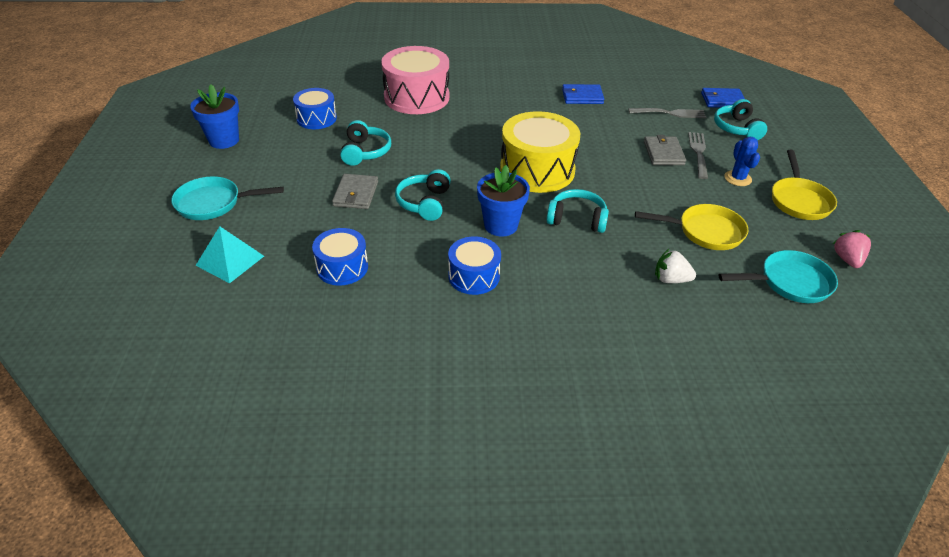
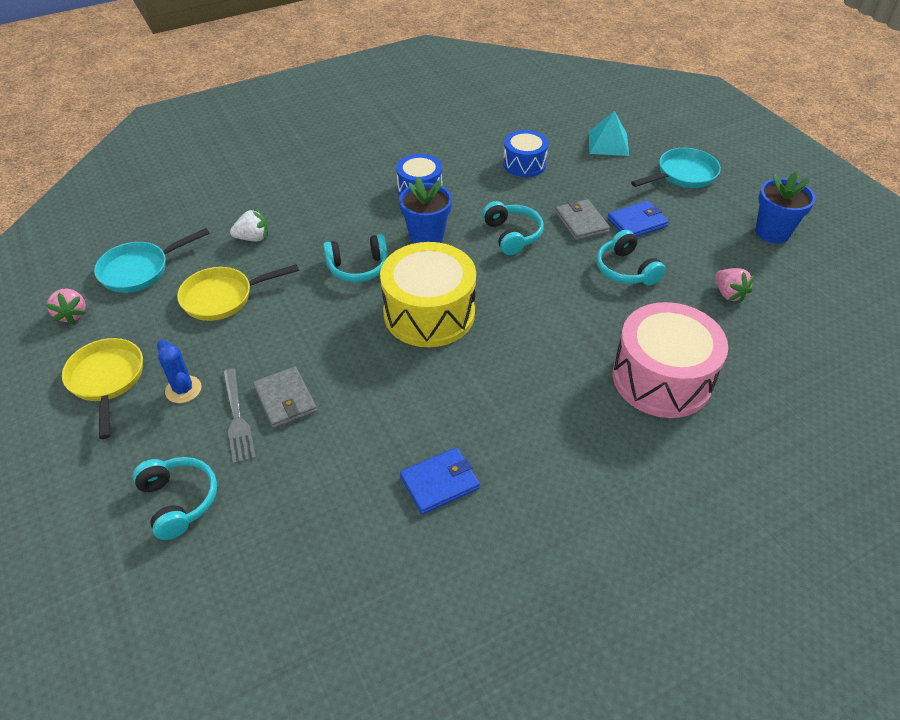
camera: 155 degrees right, 5 degrees up
(316, 118) = (728, 294): blue drum -> pink strawberry
(670, 113) = (289, 497): grey fork -> none
(722, 100) = (201, 578): blue wallet -> blue wallet (637, 222)

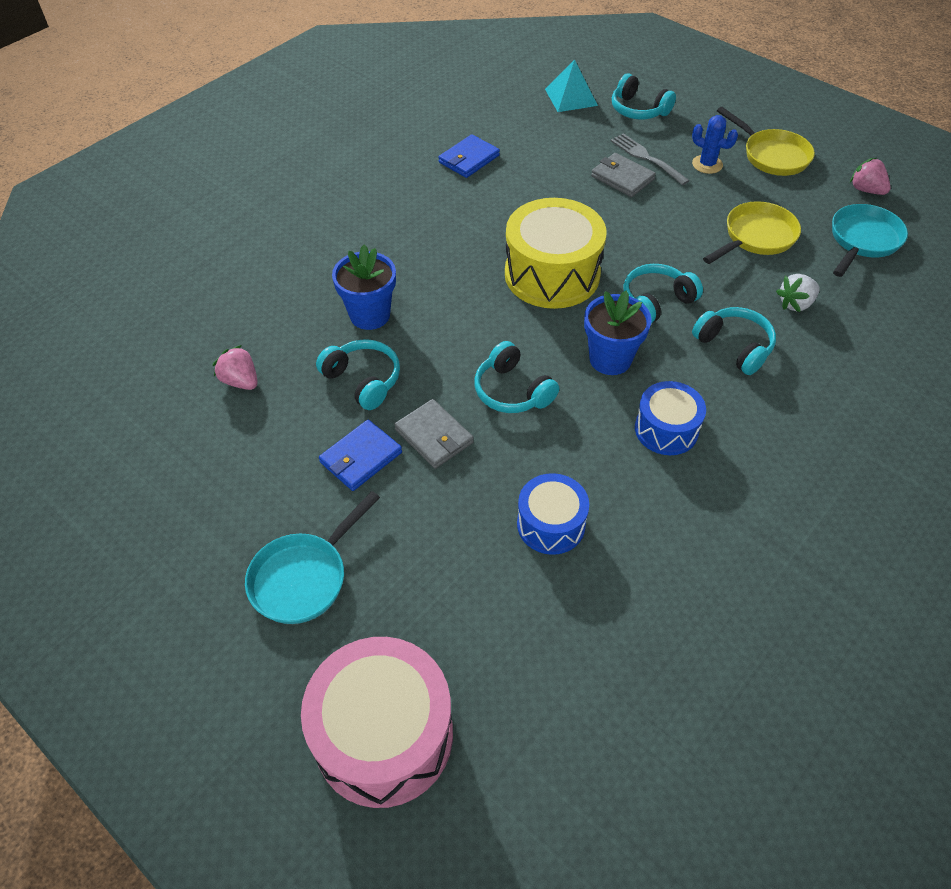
camera: 160 degrees right, 5 degrees up
(329, 222) = (734, 346): none -> turquoise headphones
(608, 143) = (436, 620): turquoise pyramid -> turquoise pyramid (571, 97)
(661, 378) = (309, 272): pink drum -> pink drum (384, 735)
(772, 232) = (175, 494): blue flower pot -> blue flower pot (370, 315)

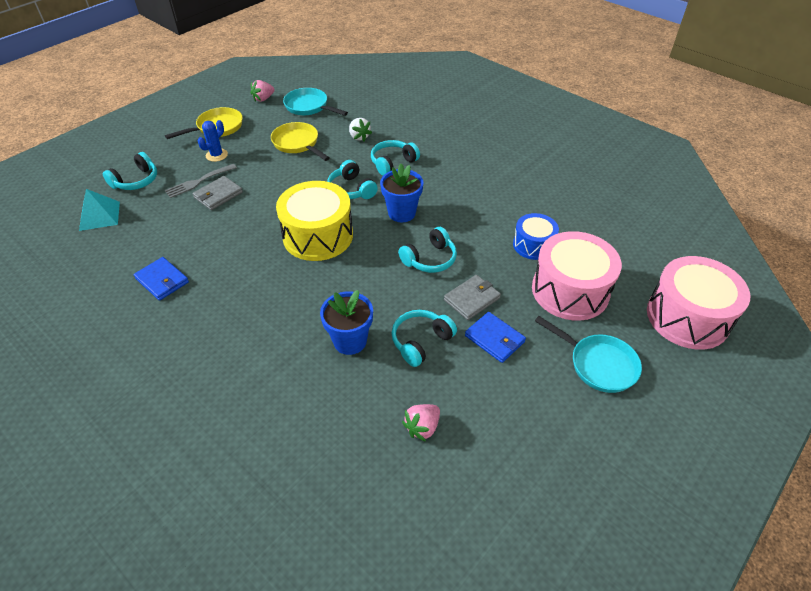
camera: 90 degrees left, 5 degrees down
(448, 563) = (570, 290): none -> pink drum
(666, 429) = (458, 195): blue drum -> none

